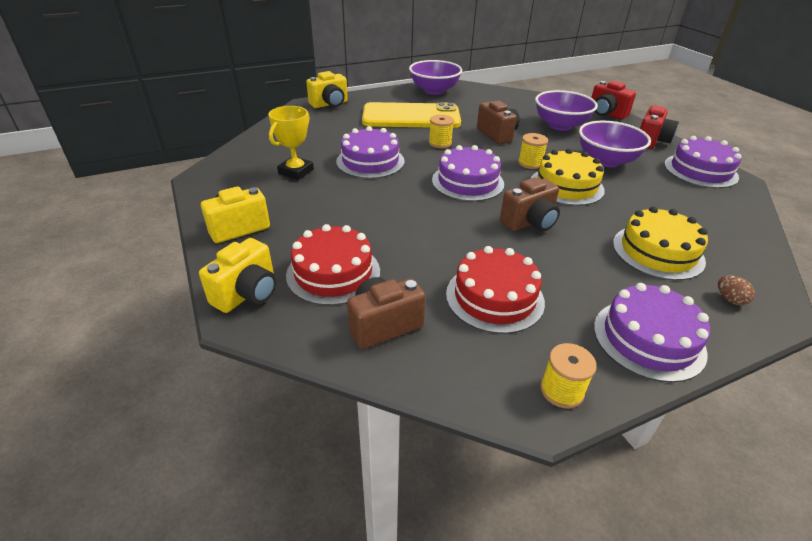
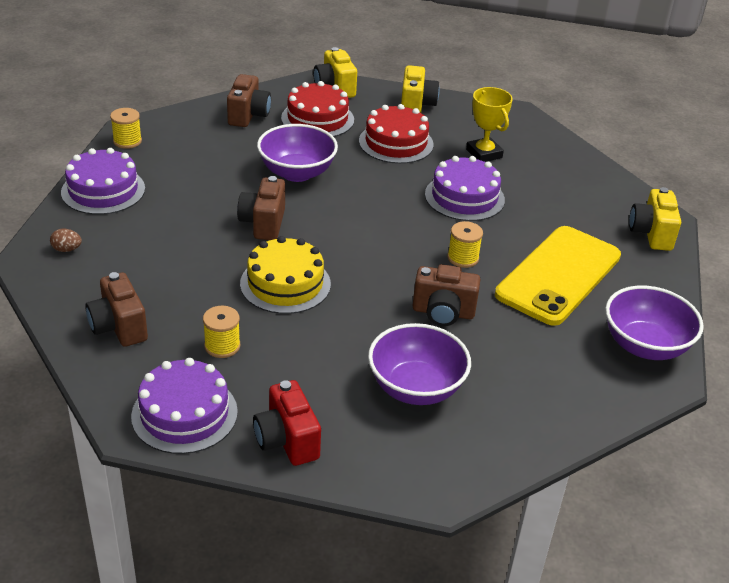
camera: 125 degrees right, 0 degrees up
(467, 182) = (363, 230): purple cake -> none
(494, 297) = (214, 160): red cake -> red cake (396, 143)
(530, 163) = (352, 291): yellow spool -> yellow spool (222, 346)
(606, 114) = (406, 472): red camera -> none
(606, 161) = (293, 353): purple bowl -> purple bowl (297, 173)
(657, 252) = (145, 259): yellow cake -> none
(715, 223) = (119, 327): none -> brown camera

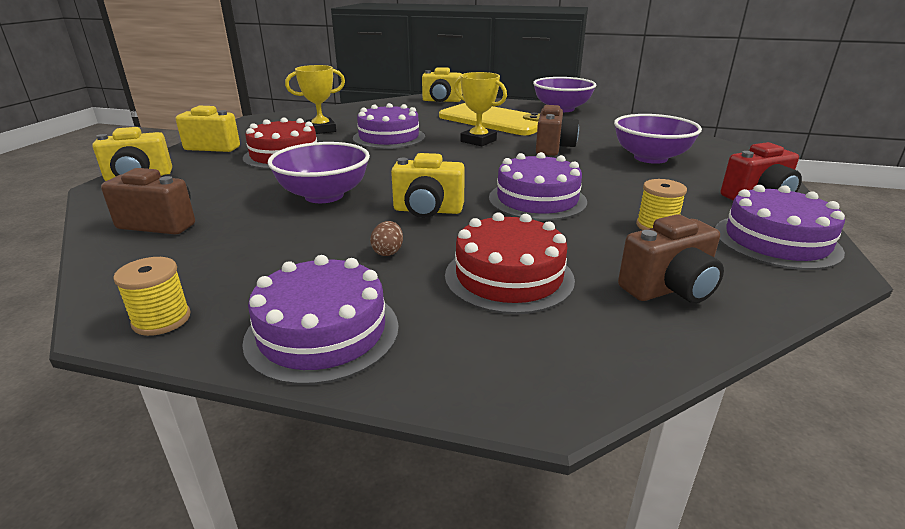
camera: 85 degrees left, 10 degrees down
(67, 249) = (504, 355): brown egg -> brown egg (388, 252)
(263, 223) = (428, 211): brown camera -> yellow camera
(285, 284) = (537, 199): yellow cake -> purple cake
(317, 119) = (206, 186): red cake -> red cake (509, 277)
(463, 258) = (478, 141): yellow spool -> yellow trophy

